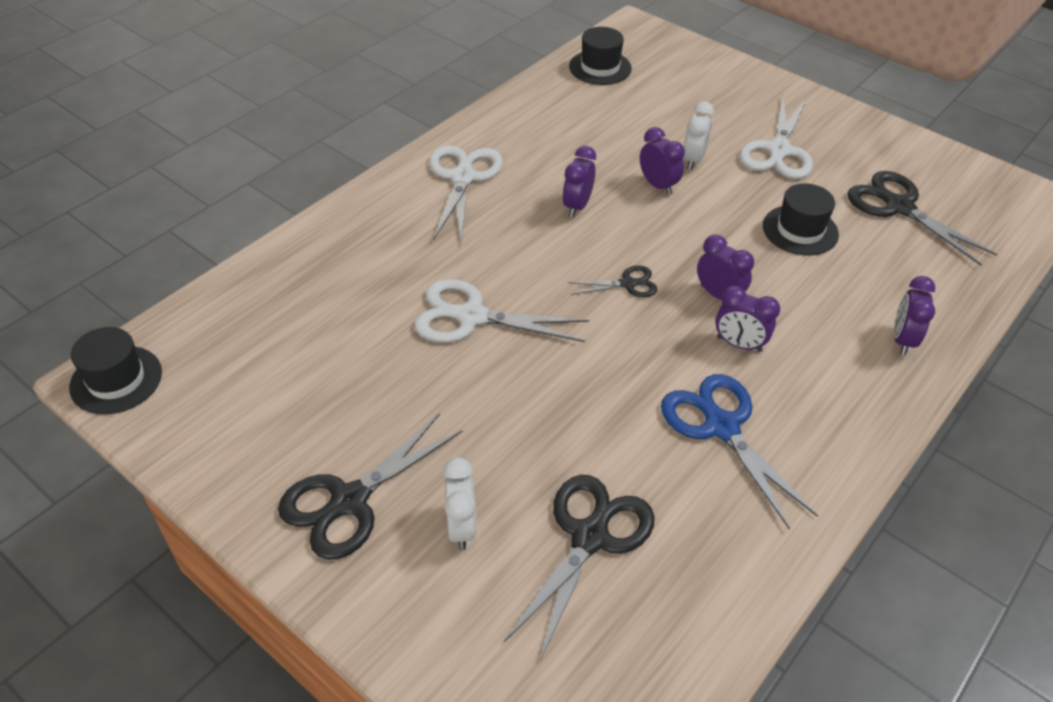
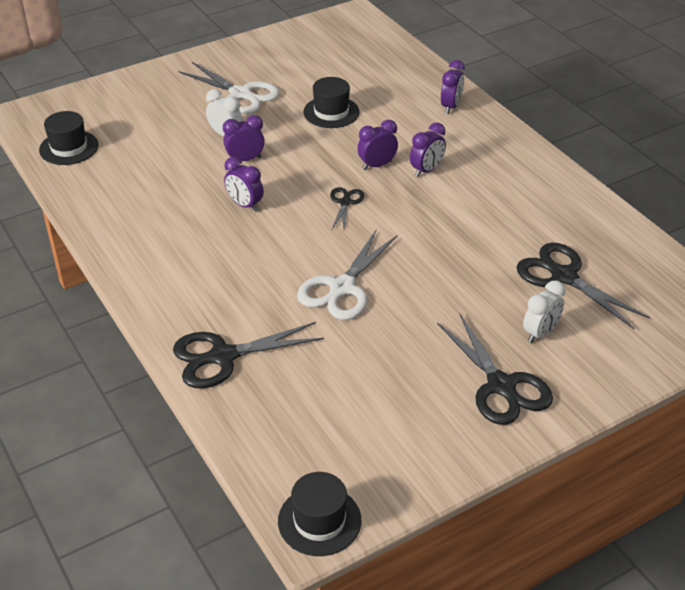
camera: 70 degrees left, 5 degrees down
(461, 527) = (540, 333): white clock -> white clock turned 120 degrees clockwise
(462, 178) = (170, 259): white scissors -> none
(721, 427) = (494, 198): blue scissors -> none
(899, 207) = (331, 66): black scissors -> black scissors (223, 356)
(902, 340) = (450, 107): purple clock -> purple clock turned 105 degrees counterclockwise

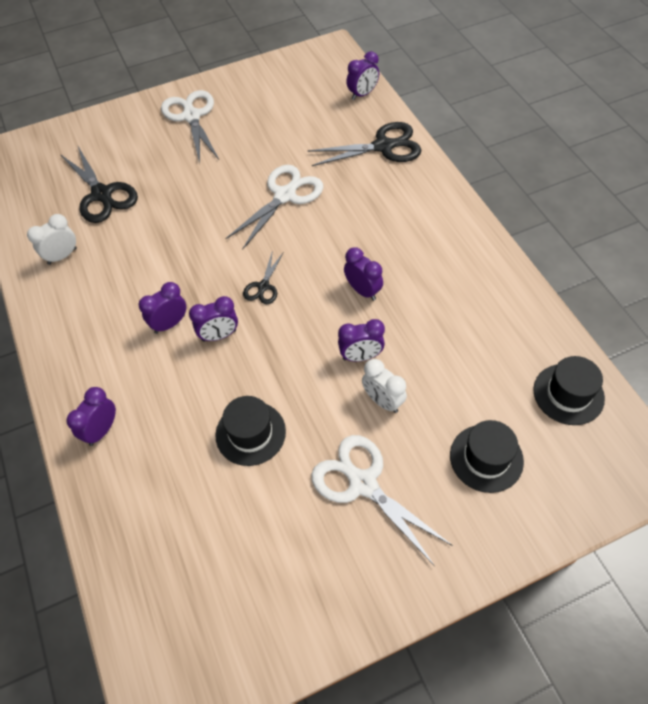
camera: 170 degrees left, 15 degrees up
(254, 438) = (362, 94): none -> purple clock
(319, 520) = (327, 53): black hat -> black hat (486, 458)
(501, 386) = (191, 117): black scissors -> white scissors
(540, 333) = (146, 150): white clock -> white clock (62, 256)

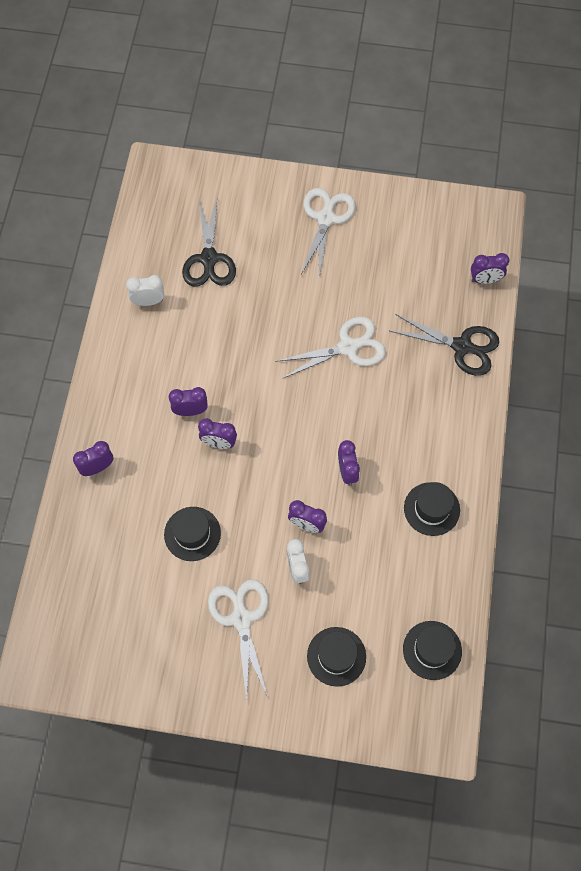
camera: 30 degrees right, 10 degrees up
(263, 286) = (277, 421): black scissors -> none
(463, 277) = (431, 509): none -> black hat

